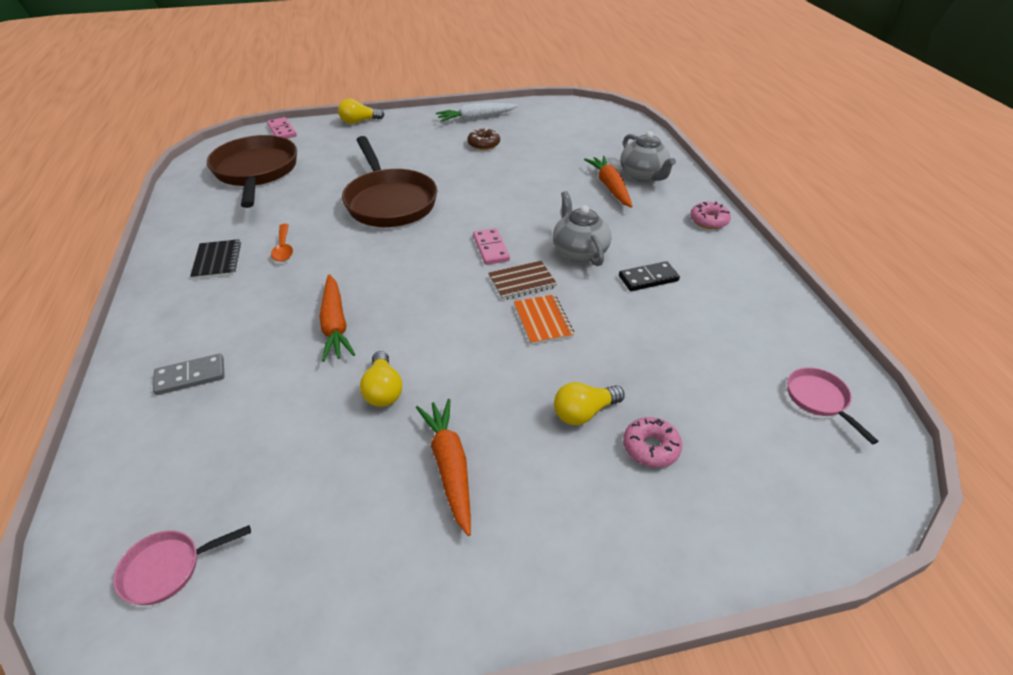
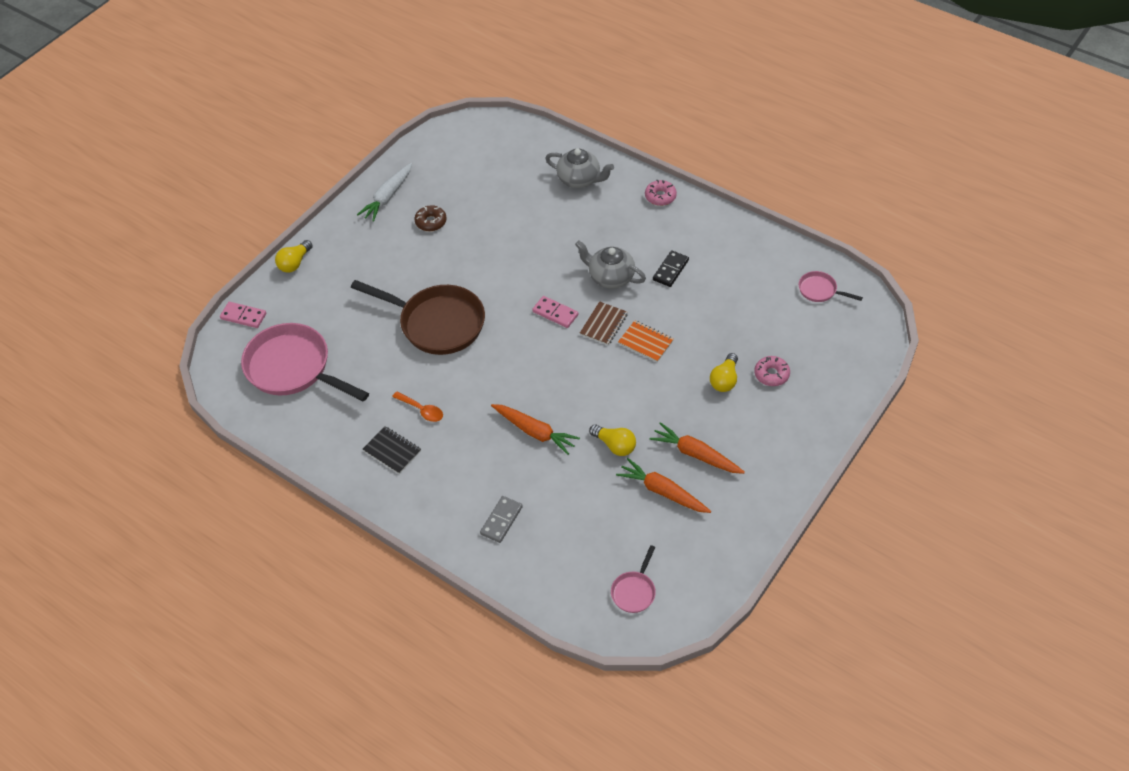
camera: 40 degrees left, 10 degrees up
(256, 172) = (293, 368): brown pan -> pink pan
(610, 187) = (569, 206): orange carrot -> orange carrot (662, 491)

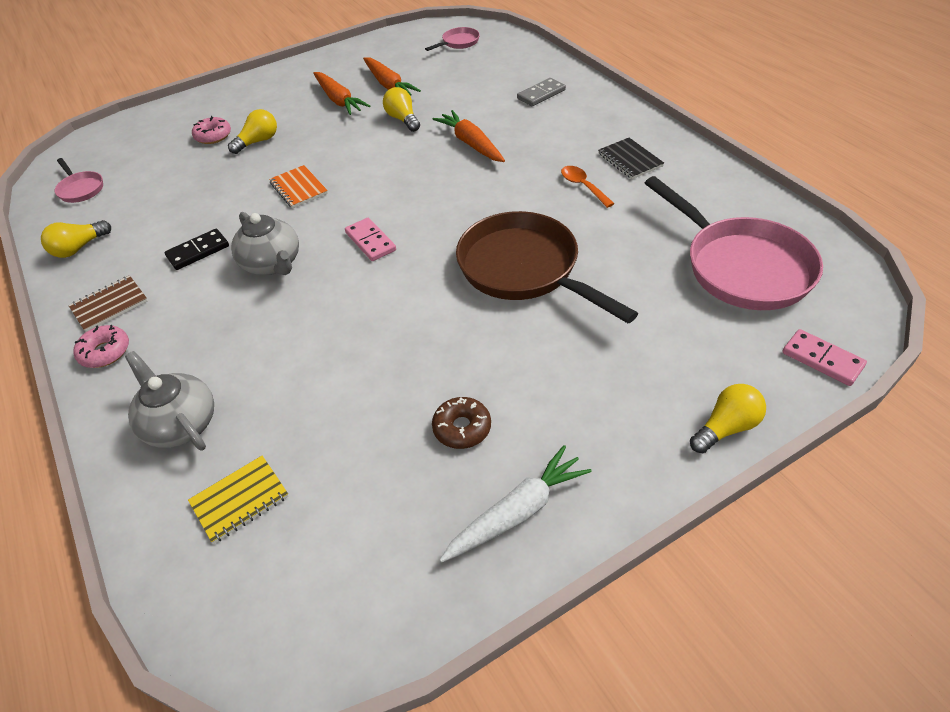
camera: 155 degrees left, 5 degrees down
(520, 162) = (240, 500): none -> yellow notebook
(604, 324) = (326, 216): brown notebook -> brown notebook (109, 305)
(758, 247) = (79, 248): none -> yellow light bulb

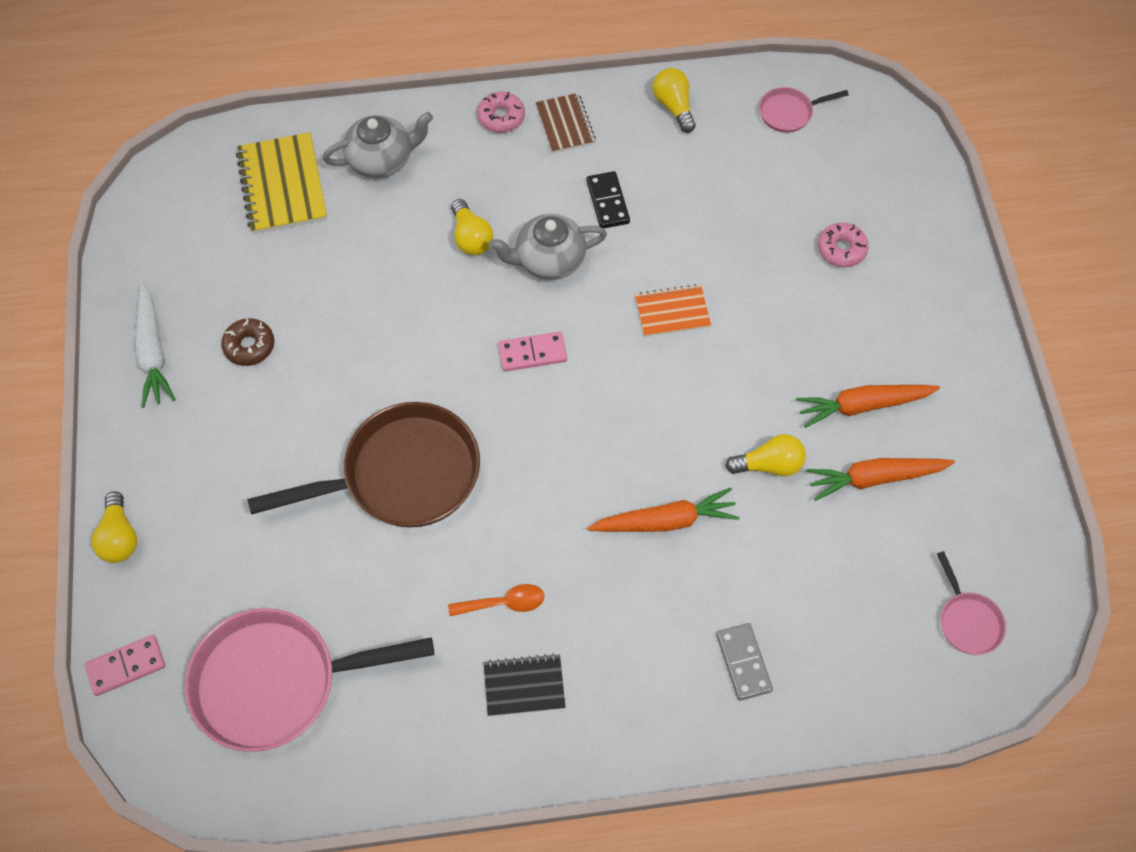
camera: 110 degrees right, 15 degrees up
(240, 500) = (282, 186): yellow notebook -> yellow notebook, size x1.63
(258, 141) = (801, 293): yellow light bulb -> yellow light bulb (471, 237)

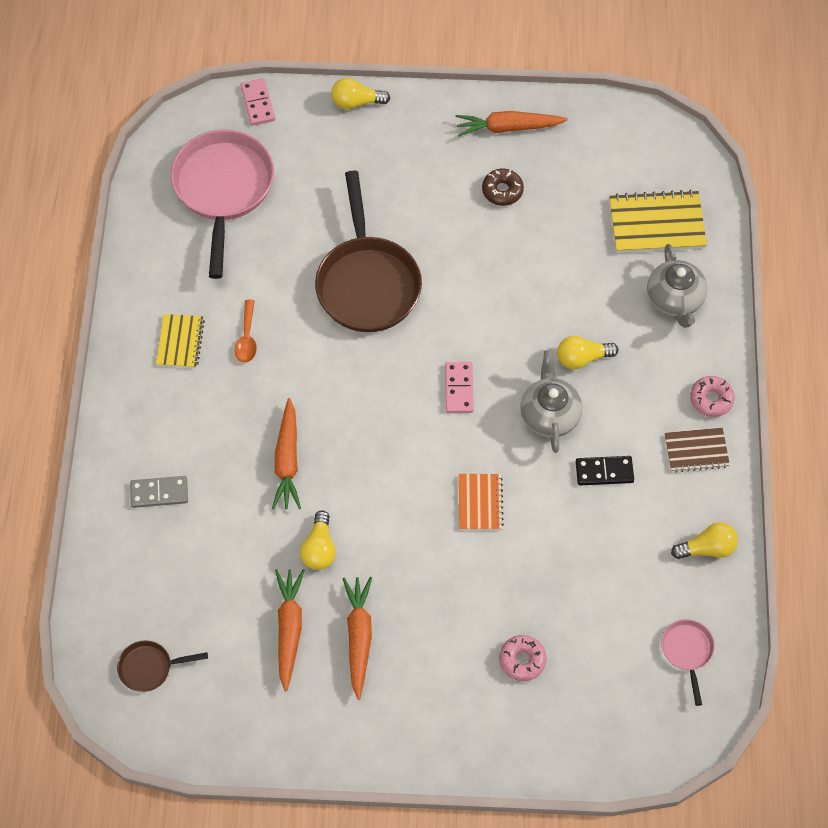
camera: 100 degrees right, 0 degrees up
(153, 352) = (508, 128): white carrot -> orange carrot
(524, 686) = (180, 342): black notebook -> yellow notebook
(968, 621) = (149, 668): pink pan -> brown pan

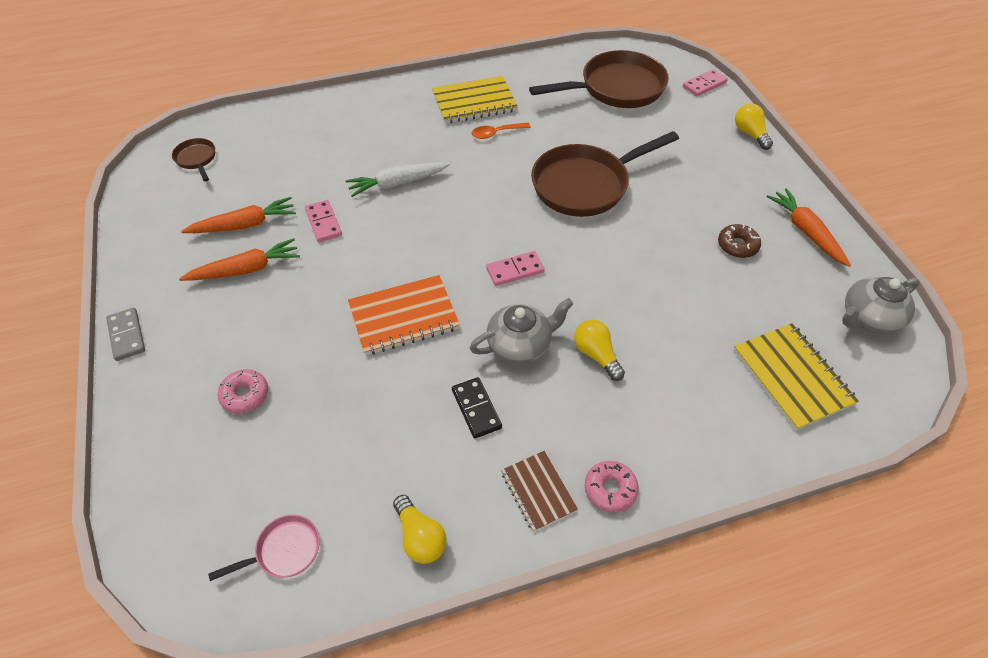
camera: 70 degrees right, 10 degrees down
(159, 493) = (343, 126): grey domino -> grey domino (126, 336)
(180, 342) = (474, 102): yellow notebook -> yellow notebook, size x1.63
(223, 189) = (616, 88): pink pan -> brown pan
(287, 461) = (397, 183): orange carrot -> white carrot
(319, 548) = (323, 223): yellow light bulb -> pink domino
(480, 503) = (404, 317): orange notebook -> orange notebook, size x1.63
(674, 300) = (712, 419): grey teapot -> grey teapot (868, 318)

